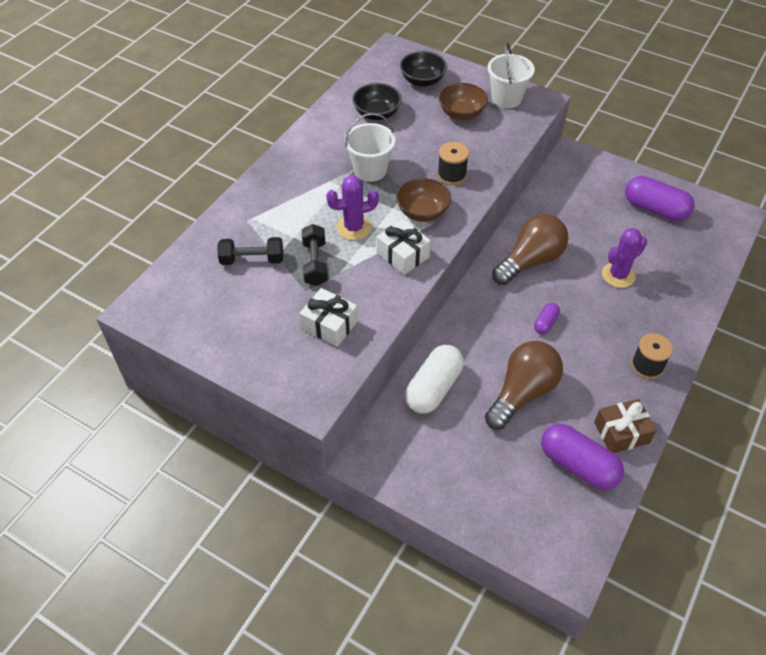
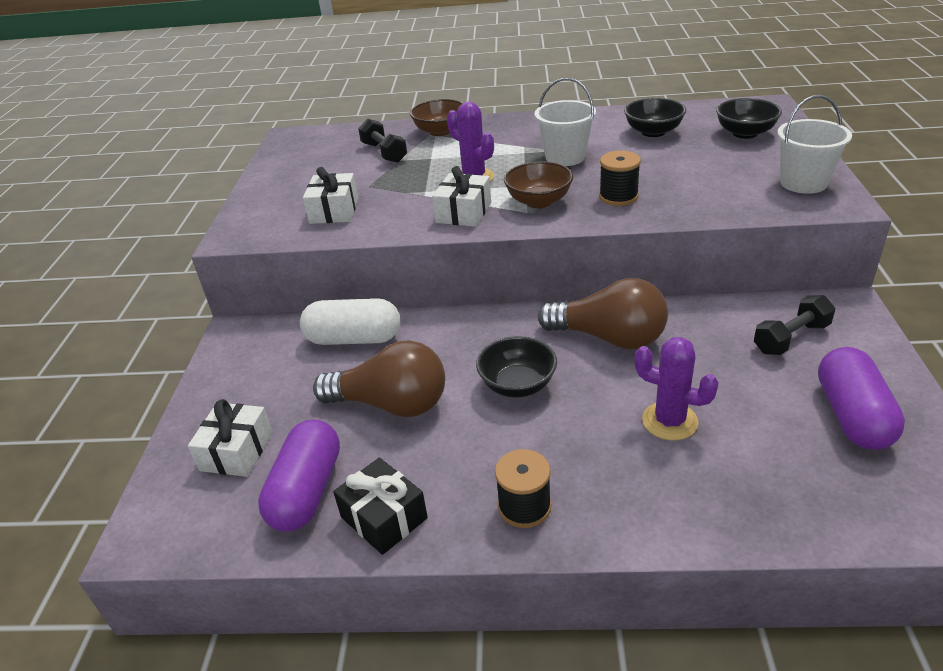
camera: 65 degrees right, 15 degrees down
(315, 263) = (407, 178): black dumbbell -> black dumbbell (791, 338)
(461, 113) = (729, 168): brown bowl -> brown bowl (440, 131)
(516, 495) = (237, 451): none -> white gift
(545, 323) = (517, 385): purple capsule -> black bowl
(621, 432) = (384, 517): brown gift -> black gift

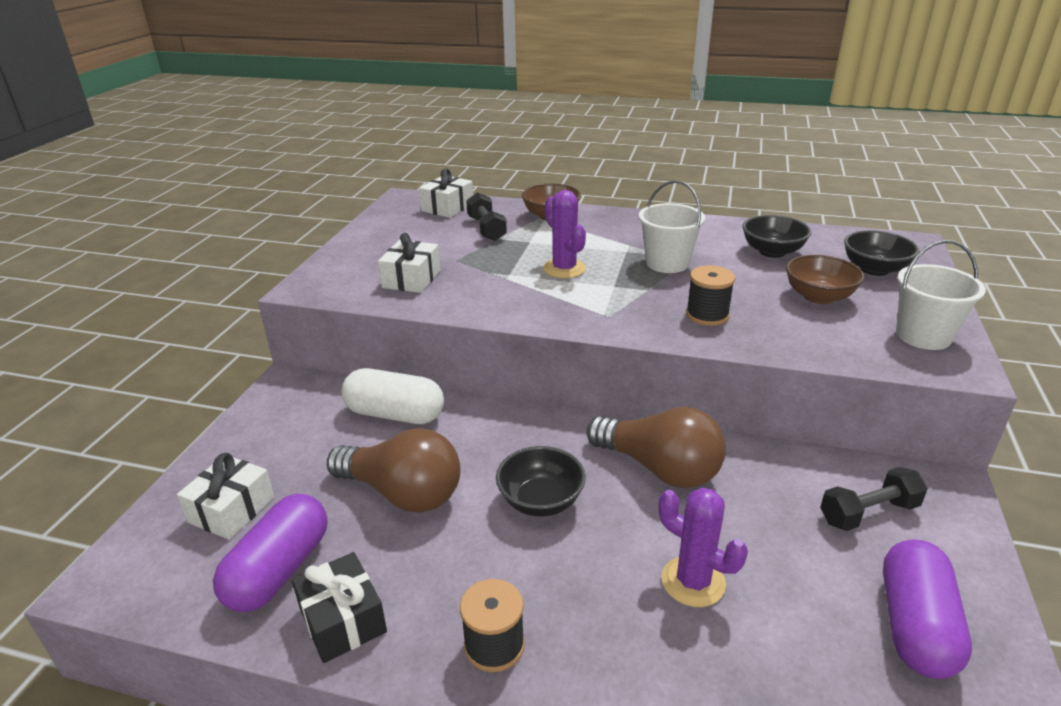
camera: 10 degrees right, 5 degrees down
(463, 212) = (537, 303): white gift -> white gift (447, 207)
(539, 201) = (620, 305): brown bowl -> brown bowl (818, 297)

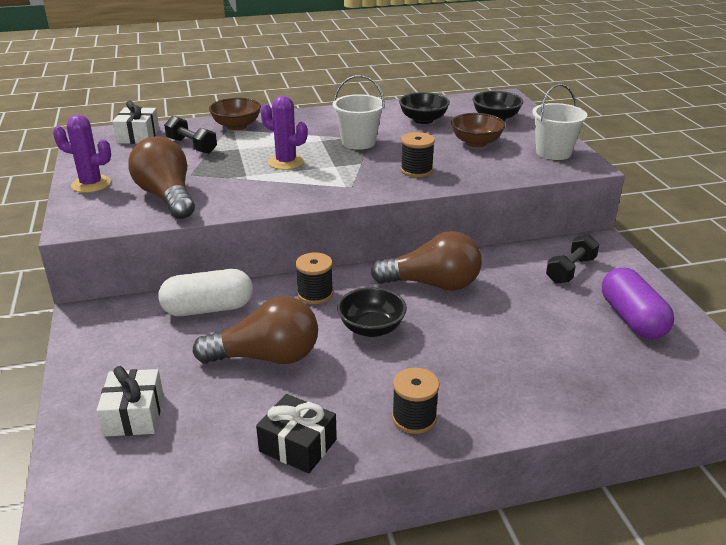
camera: 30 degrees left, 0 degrees up
(279, 570) = (218, 436): purple capsule -> none
(411, 279) = (167, 197): white gift -> brown light bulb
(514, 434) = (315, 294): none -> black spool
(693, 582) = (503, 340): purple cactus -> purple cactus (91, 184)

